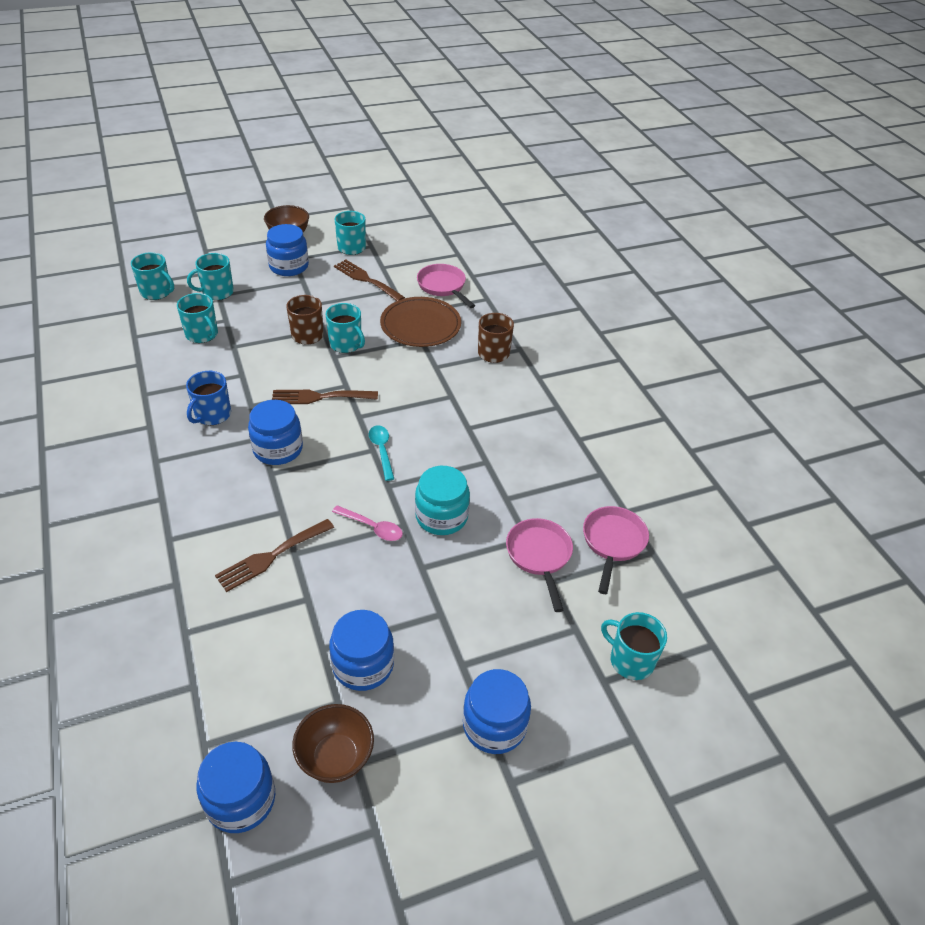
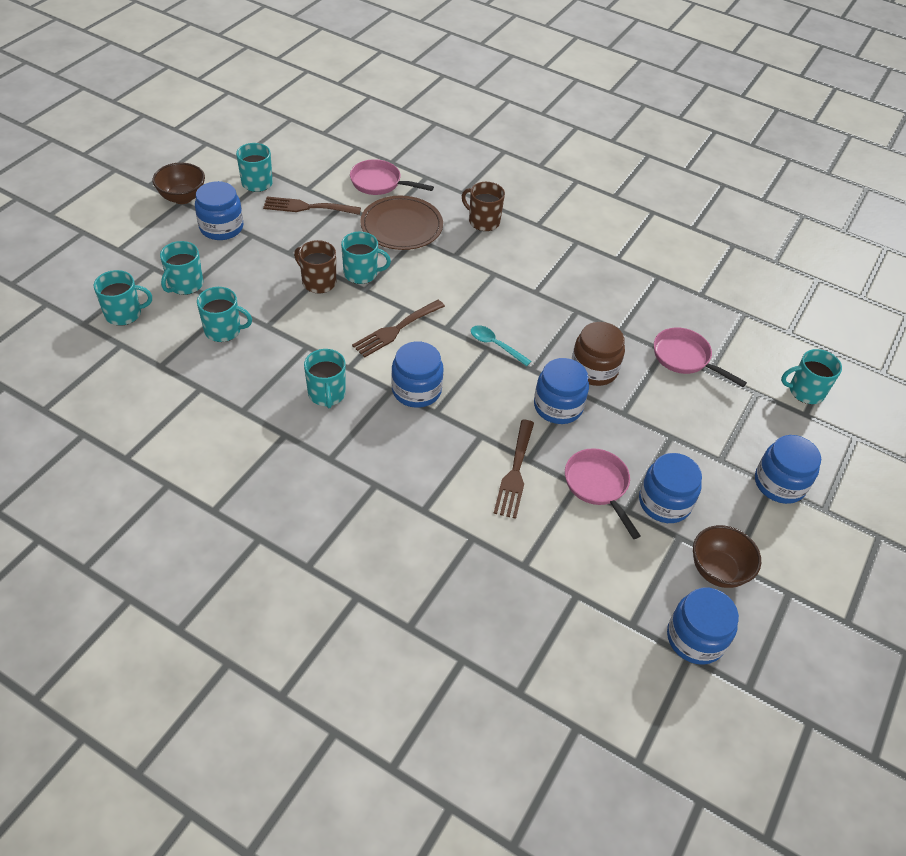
camera: 40 degrees left, 5 degrees up
(212, 415) = (327, 394): blue mug -> turquoise mug
(372, 527) = (558, 406): pink spoon -> blue jar
(441, 516) = (594, 369): turquoise jar -> brown jar
(613, 543) = (716, 321): pink pan -> pink pan (598, 486)

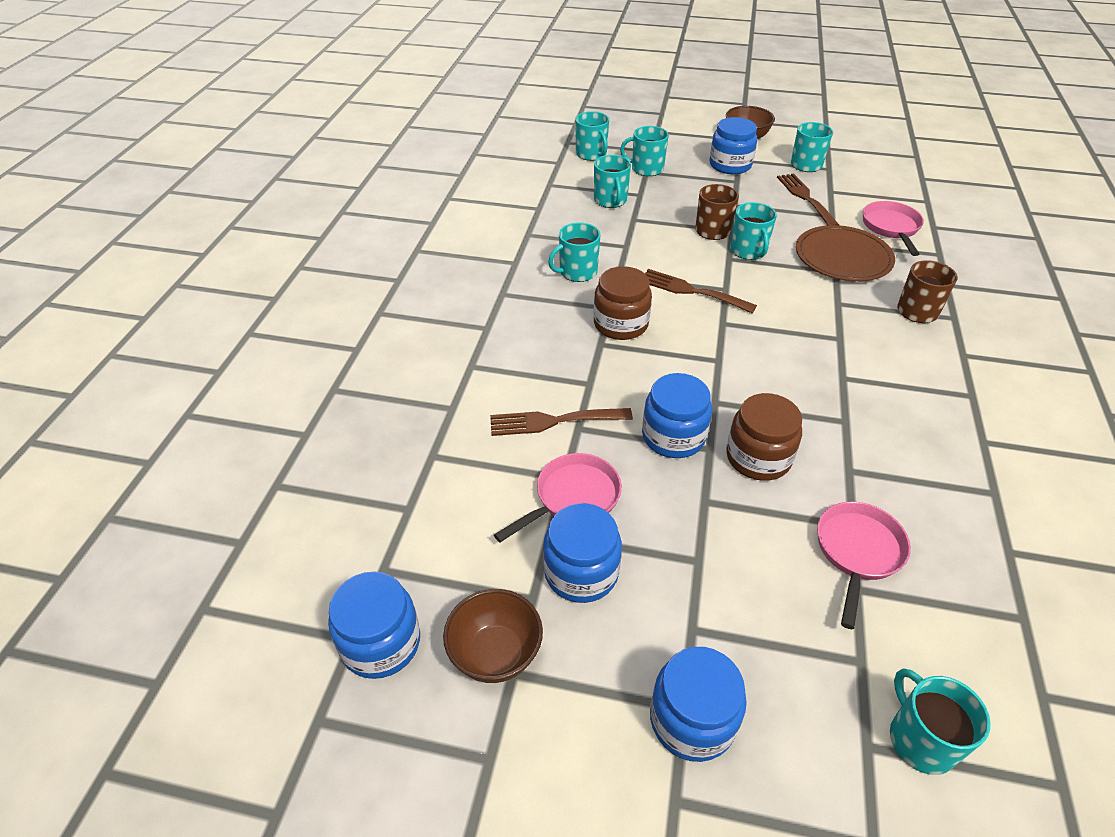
camera: 75 degrees right, 5 degrees down
(416, 390) = (620, 324): blue jar -> brown jar
(495, 345) = (728, 365): turquoise spoon -> none

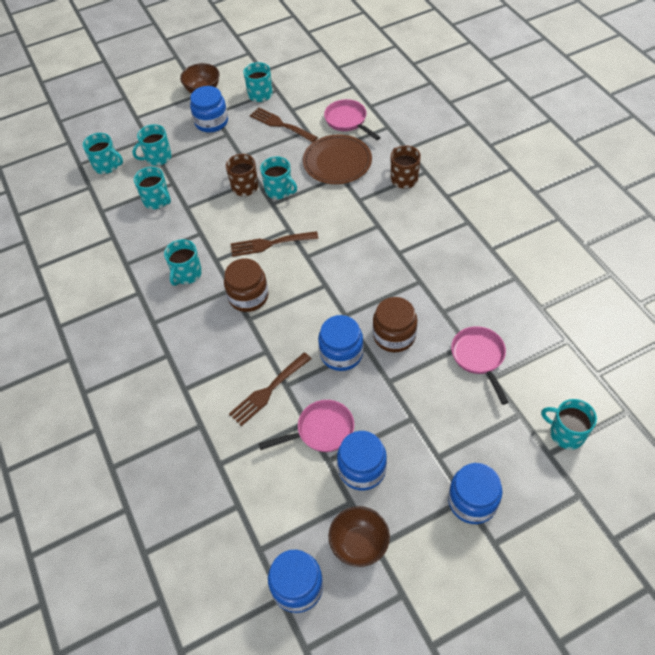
camera: 35 degrees left, 10 degrees up
(572, 498) = (321, 431): pink pan -> pink pan turned 60 degrees clockwise

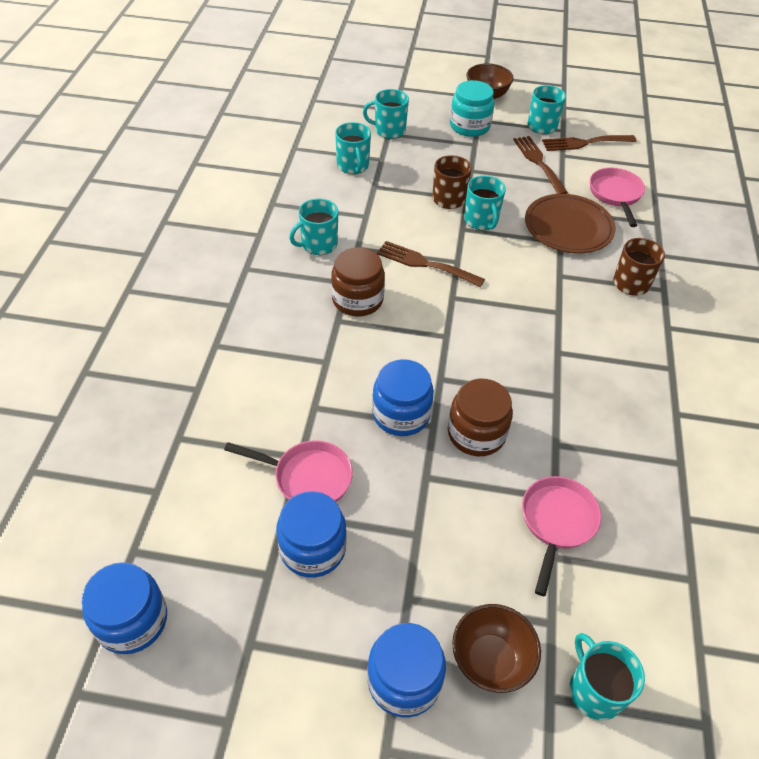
camera: 30 degrees right, 5 degrees down
(107, 165) = (336, 113): turquoise mug -> none
(211, 122) = (469, 126): blue jar -> turquoise jar
(268, 391) = (291, 401): brown fork -> brown fork (584, 143)
(359, 544) = (235, 627): brown bowl -> brown bowl (490, 660)

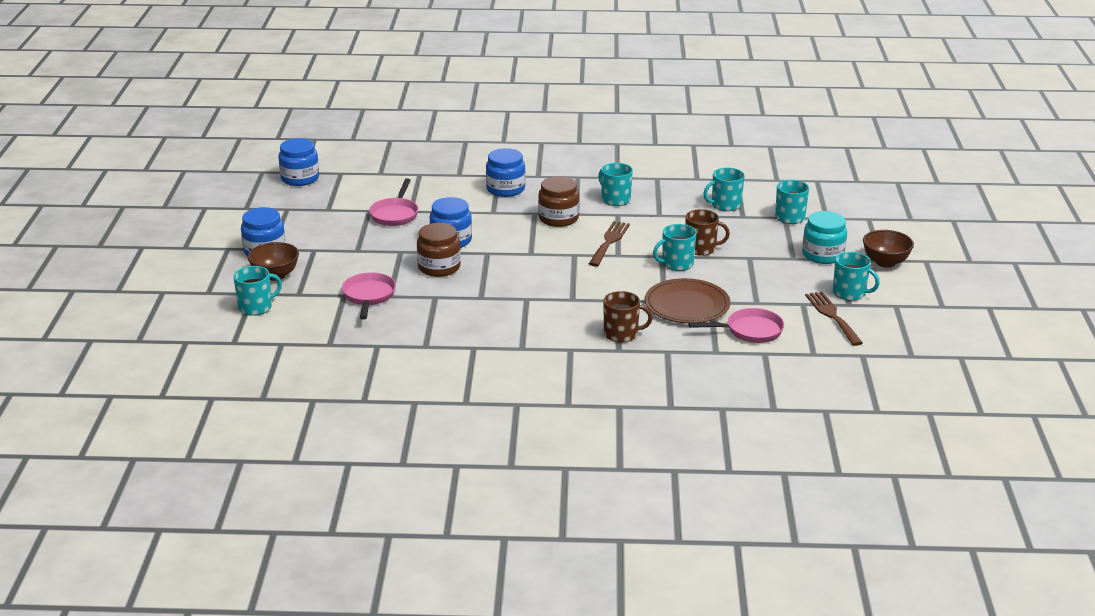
camera: 85 degrees right, 20 degrees down
(313, 548) = (345, 220): blue jar -> blue jar (505, 189)
(538, 162) = (782, 291): brown fork -> none
(557, 523) = (369, 296): pink pan -> pink pan turned 105 degrees counterclockwise

